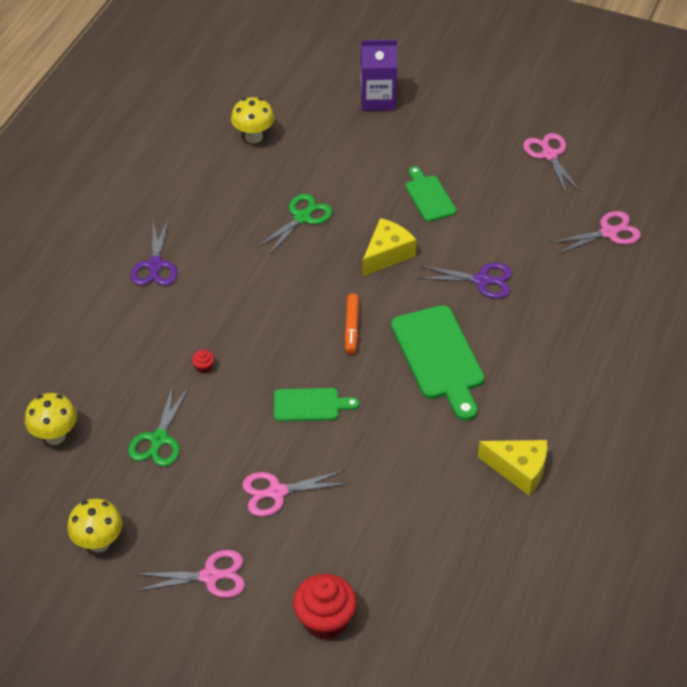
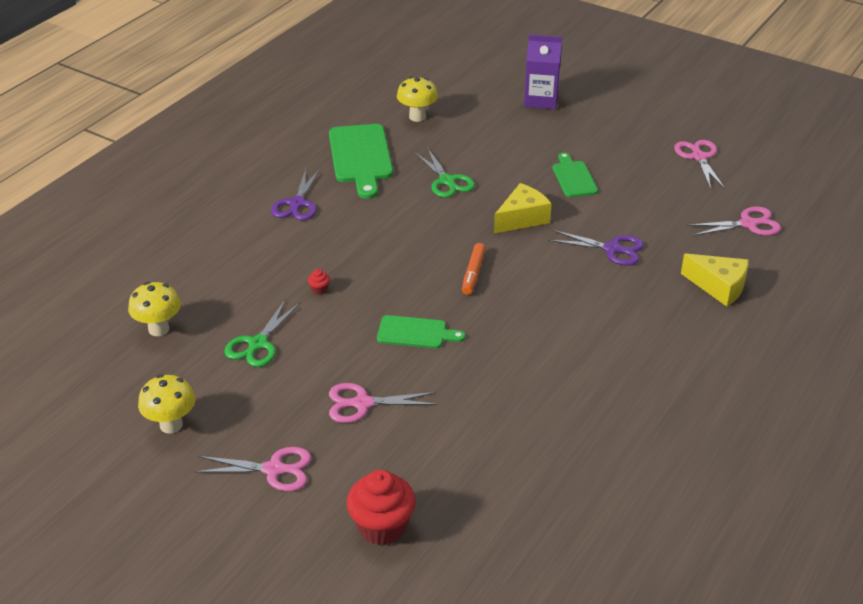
camera: 10 degrees right, 10 degrees down
(302, 217) = (447, 181): green scissors -> green scissors turned 105 degrees clockwise
(439, 357) = (555, 308): green cutting board -> green cutting board (361, 157)
(519, 470) = (618, 415): yellow cheese -> yellow cheese (719, 287)

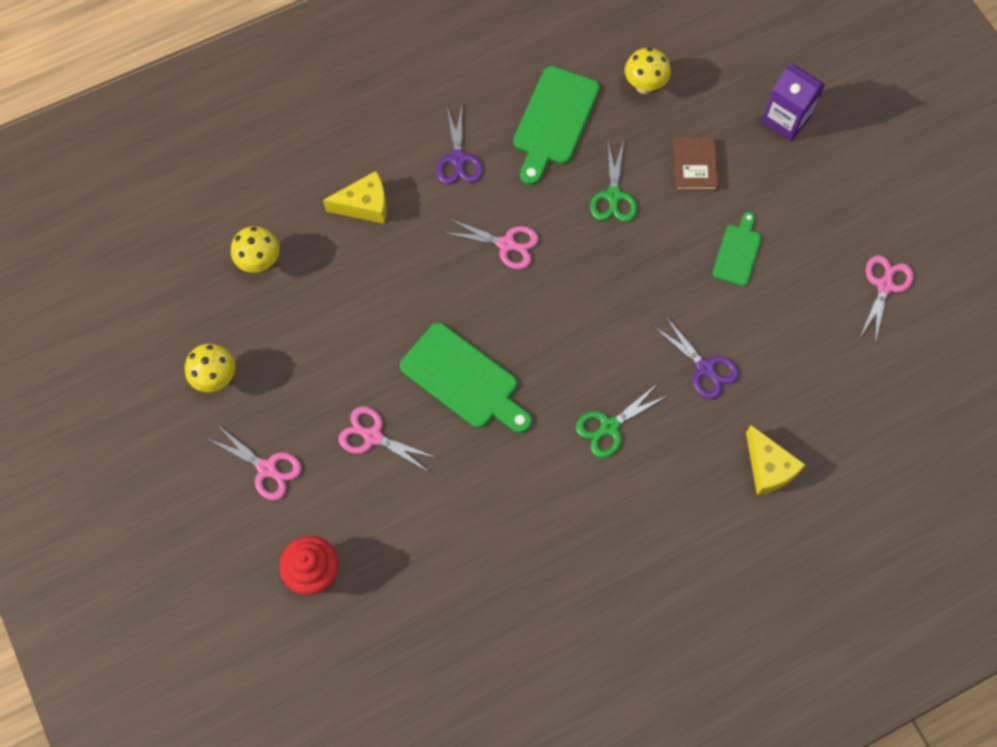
camera: 30 degrees right, 30 degrees up
(258, 344) = (328, 323): green scissors -> green scissors (609, 427)
(297, 204) = (458, 159): purple scissors -> purple scissors turned 45 degrees counterclockwise
(319, 289) = (414, 283): red cupcake -> none
(415, 333) = (463, 379): green cutting board -> green cutting board, size x1.72
(473, 273) = (558, 333): orange marker -> none
(496, 144) = (695, 166): none -> brown book
(522, 218) = (650, 284): yellow cheese -> yellow cheese (364, 205)
(748, 224) = (861, 403): pink scissors -> pink scissors (507, 244)

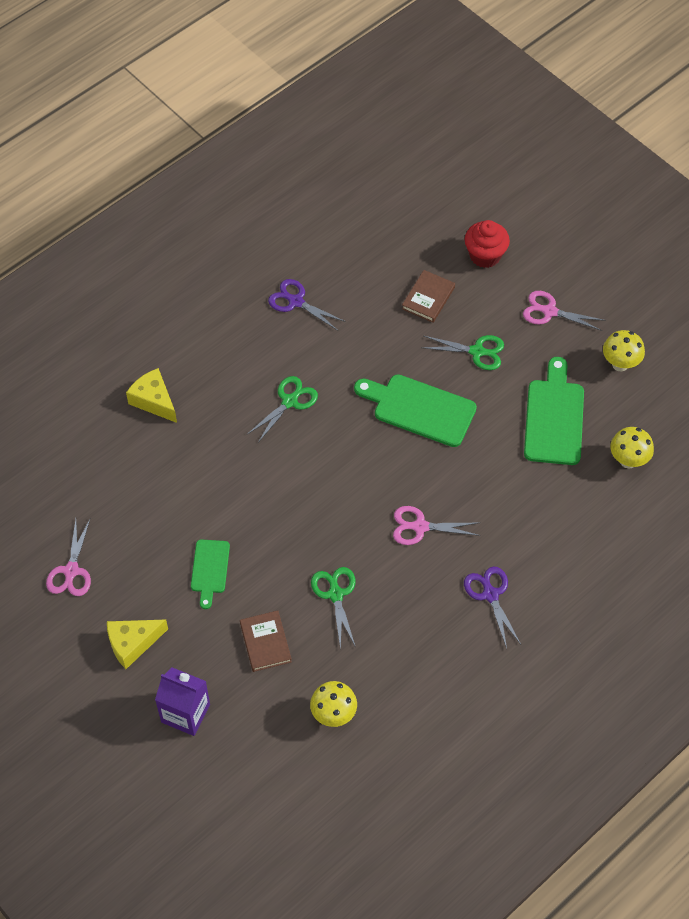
camera: 165 degrees right, 10 degrees down
(364, 205) = (559, 531): yellow cheese -> yellow cheese (132, 644)
(372, 436) = (477, 351): pink scissors -> green scissors
(405, 526) = (428, 298): none -> brown book
(554, 121) = (412, 655): green cutting board -> green cutting board (554, 417)
(705, 368) = (219, 464): purple scissors -> purple scissors (295, 301)

